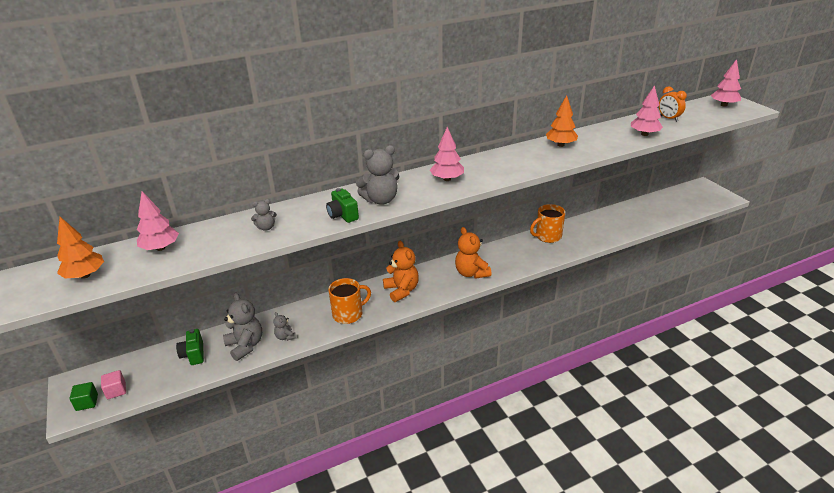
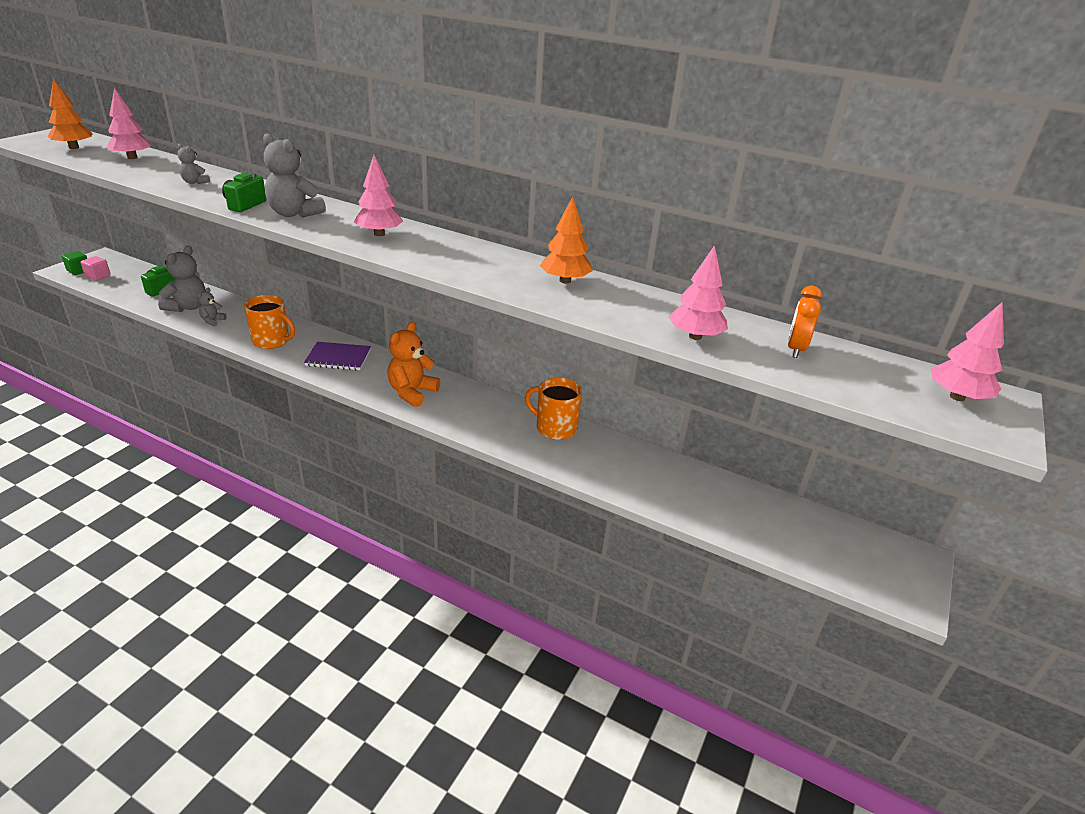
camera: 50 degrees right, 0 degrees up
(401, 290) = (338, 358): orange teddy bear -> purple notebook

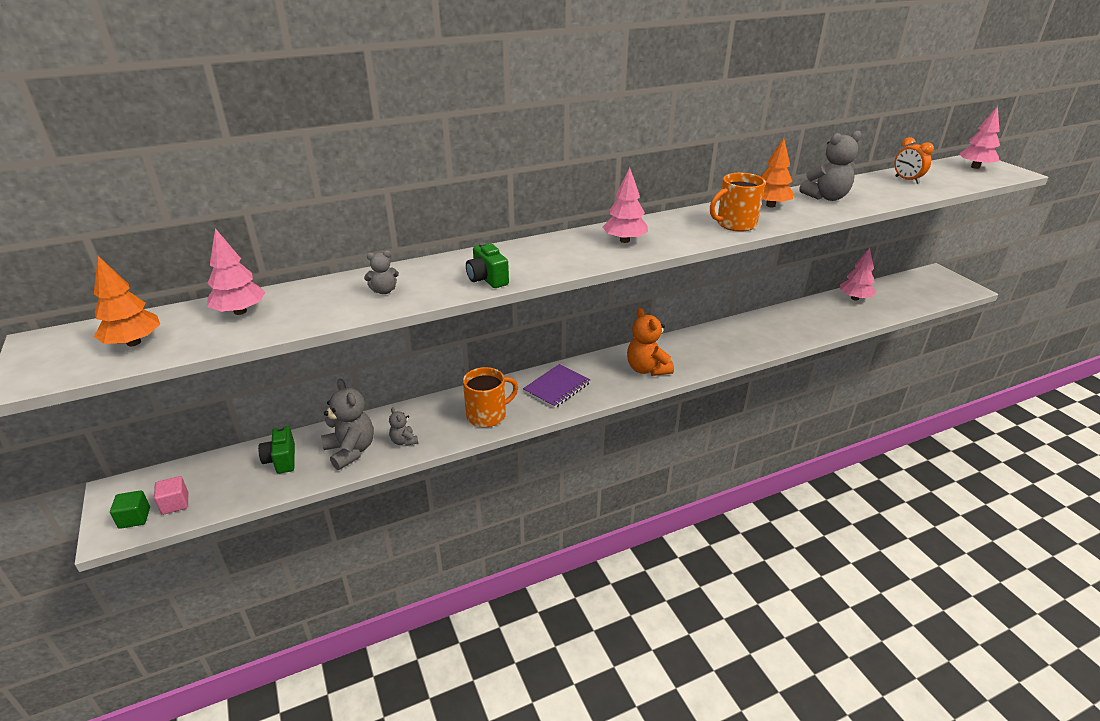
camera: 50 degrees left, 0 degrees up
(294, 213) = (538, 262): grey teddy bear -> grey teddy bear (826, 197)
(555, 428) = (743, 327): orange mug -> orange mug (735, 224)
(695, 336) = (878, 196): pink tree -> pink tree (854, 298)

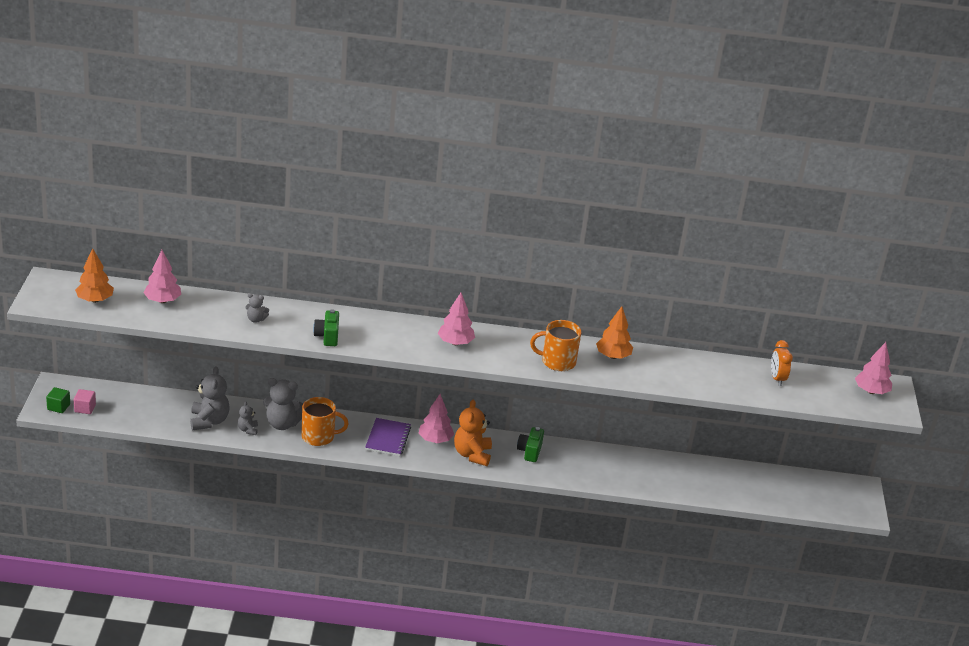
camera: 25 degrees right, 0 degrees up
(281, 460) = (162, 408): green camera -> green camera (529, 451)
(557, 387) = (388, 438): purple notebook -> purple notebook turned 60 degrees counterclockwise
(826, 197) = (673, 367): grey teddy bear -> grey teddy bear (282, 424)
(854, 298) = (736, 474): pink tree -> pink tree (435, 440)

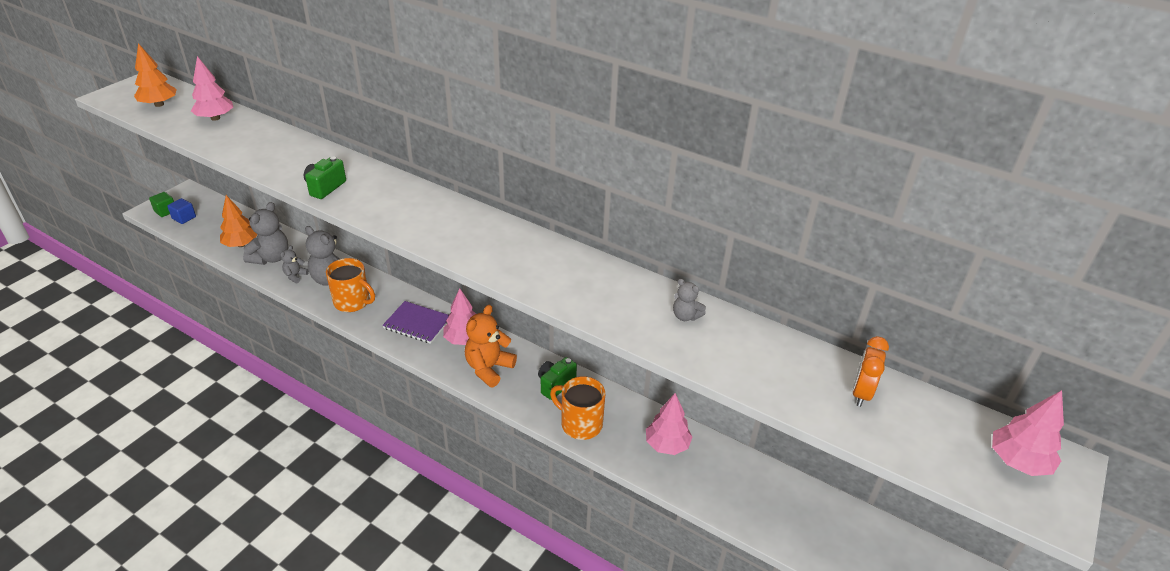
camera: 30 degrees right, 5 degrees up
(85, 408) = (184, 218): pink cube -> blue cube
(256, 319) = (277, 154): grey teddy bear -> grey teddy bear (685, 316)
(388, 438) = (417, 324): purple notebook -> purple notebook turned 75 degrees clockwise
(455, 342) = (456, 228): pink tree -> pink tree (667, 445)
(557, 362) = (557, 283): orange mug -> orange mug (580, 424)
(613, 356) = (637, 295): orange tree -> orange tree (241, 244)

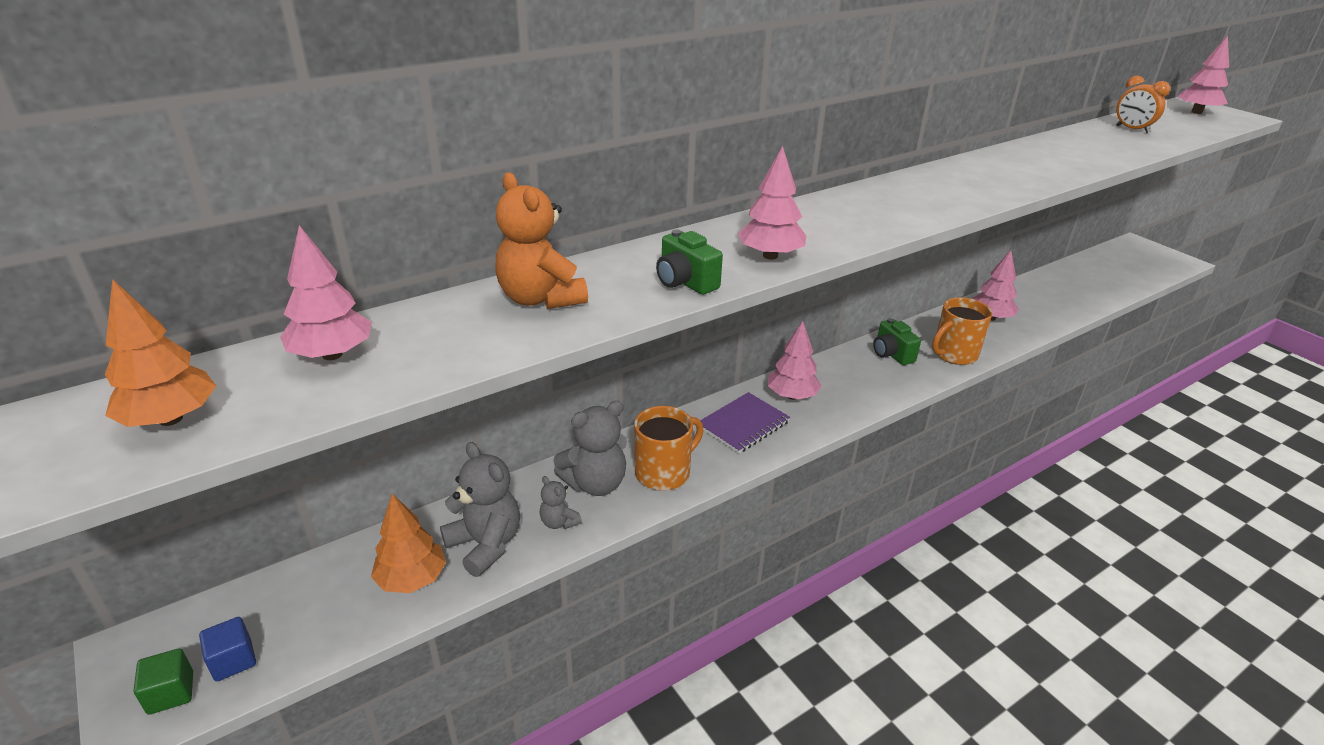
camera: 65 degrees left, 5 degrees down
(377, 209) = (770, 256): none -> pink tree
(489, 368) = (850, 389): orange teddy bear -> orange teddy bear (540, 299)
(685, 316) = (1031, 156): grey teddy bear -> none

